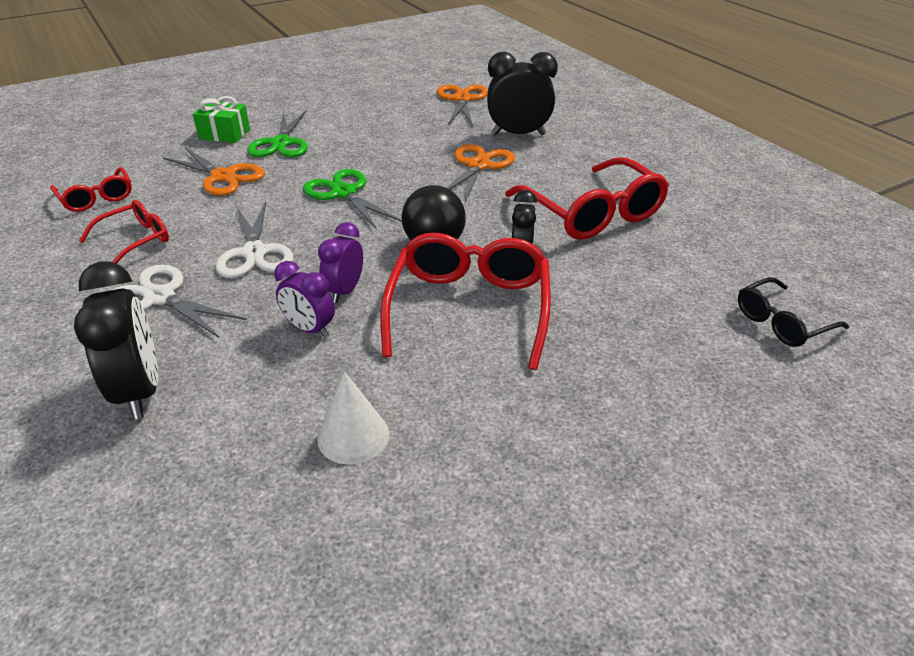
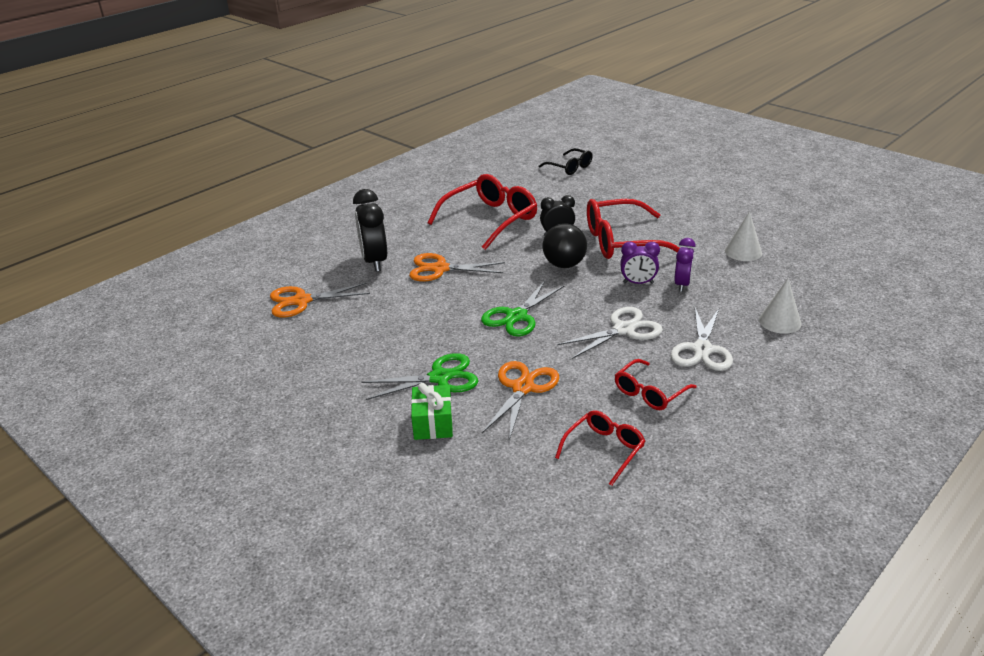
camera: 105 degrees left, 5 degrees down
(135, 240) = (650, 392): red glasses -> red glasses turned 75 degrees counterclockwise
(139, 391) = (780, 321): black clock -> white cone

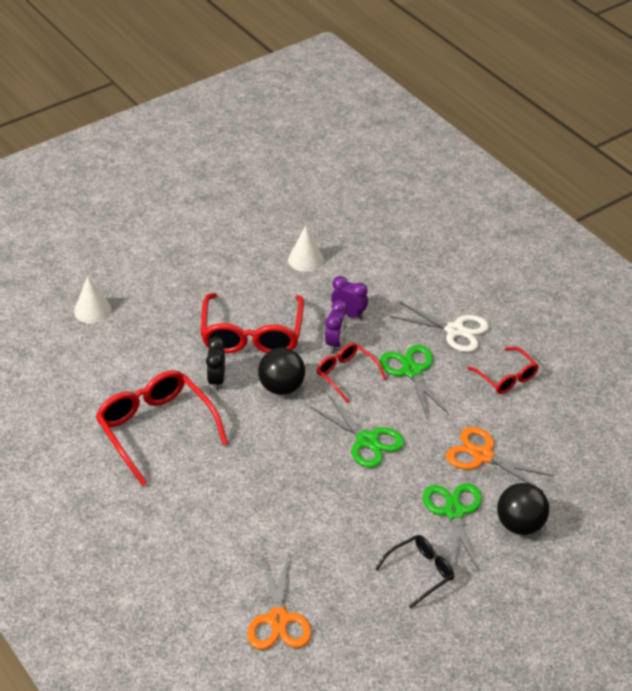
camera: 80 degrees left, 10 degrees up
(374, 261) = (213, 545): black clock -> none
(433, 423) = (520, 525): green gift -> black ball
(440, 269) = (252, 488): orange scissors -> none
(569, 167) = (55, 337): black glasses -> black glasses (420, 572)
(604, 450) = (573, 421): red glasses -> red glasses (346, 374)
(623, 330) = (411, 371): white scissors -> green scissors
(780, 321) = (426, 273): white cone -> white cone (92, 310)

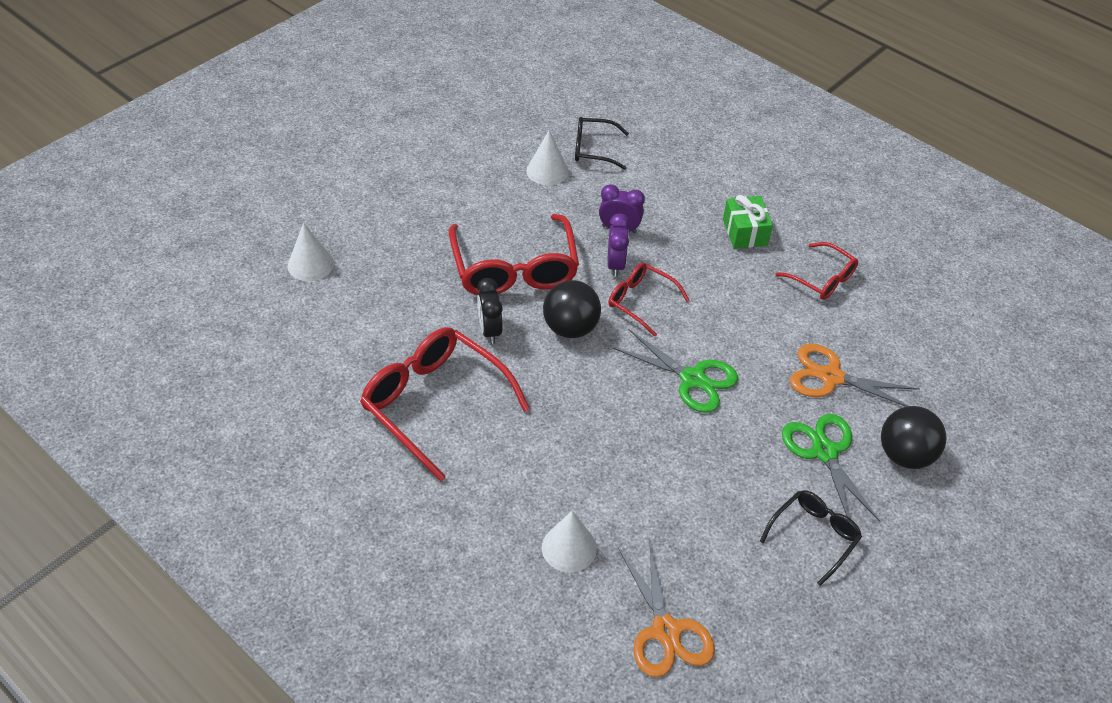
camera: 15 degrees left, 5 degrees up
(225, 549) = (569, 548): none -> white cone
(350, 246) = (593, 149): none -> black glasses
(411, 371) = (714, 287): green scissors -> none
(455, 330) = (745, 232): white scissors -> green gift

